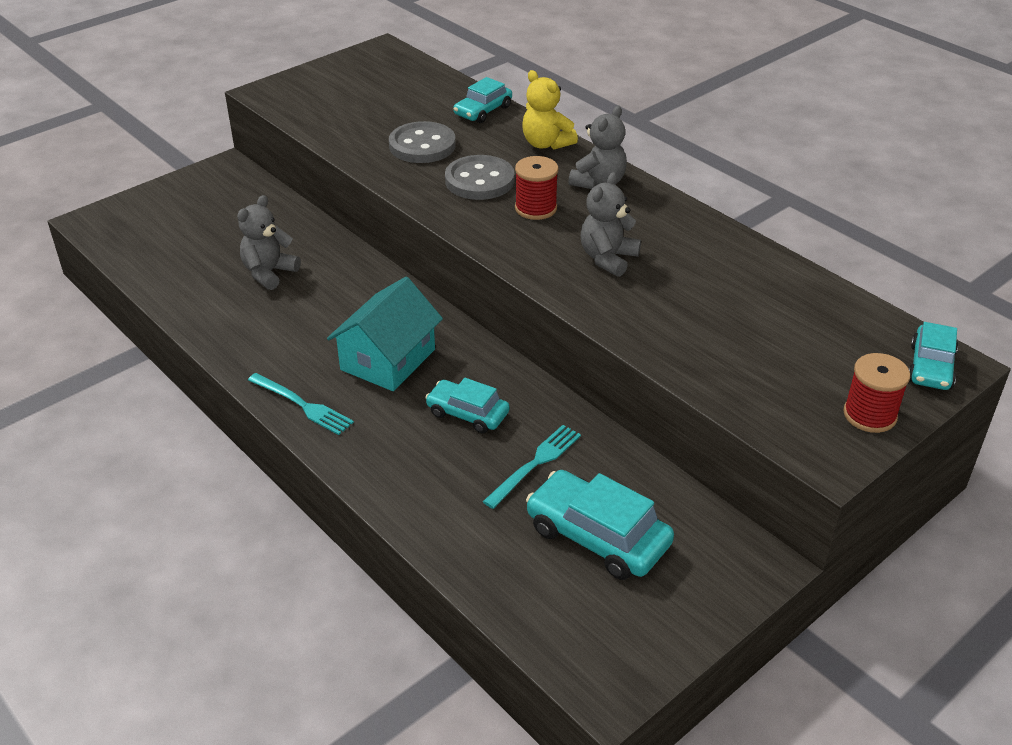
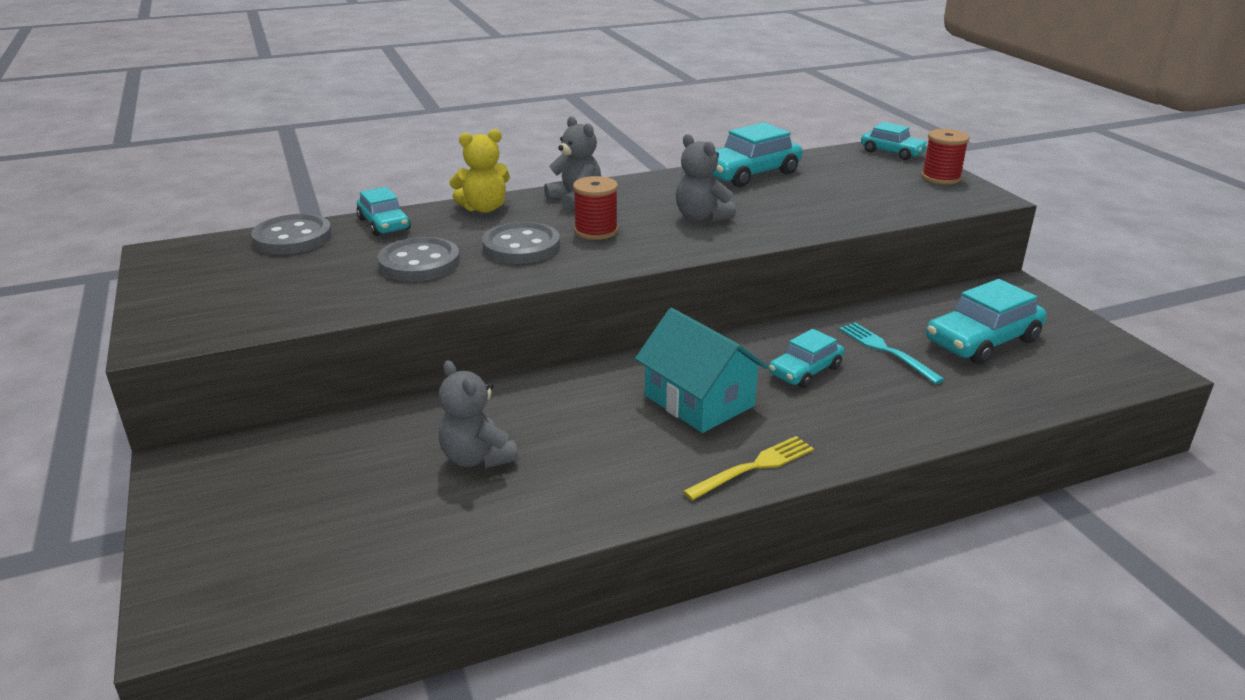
camera: 70 degrees left, 10 degrees down
(302, 405) = (754, 467): turquoise fork -> yellow fork
(434, 84) = (292, 238): none -> grey button
(755, 269) = (749, 173): none -> turquoise car

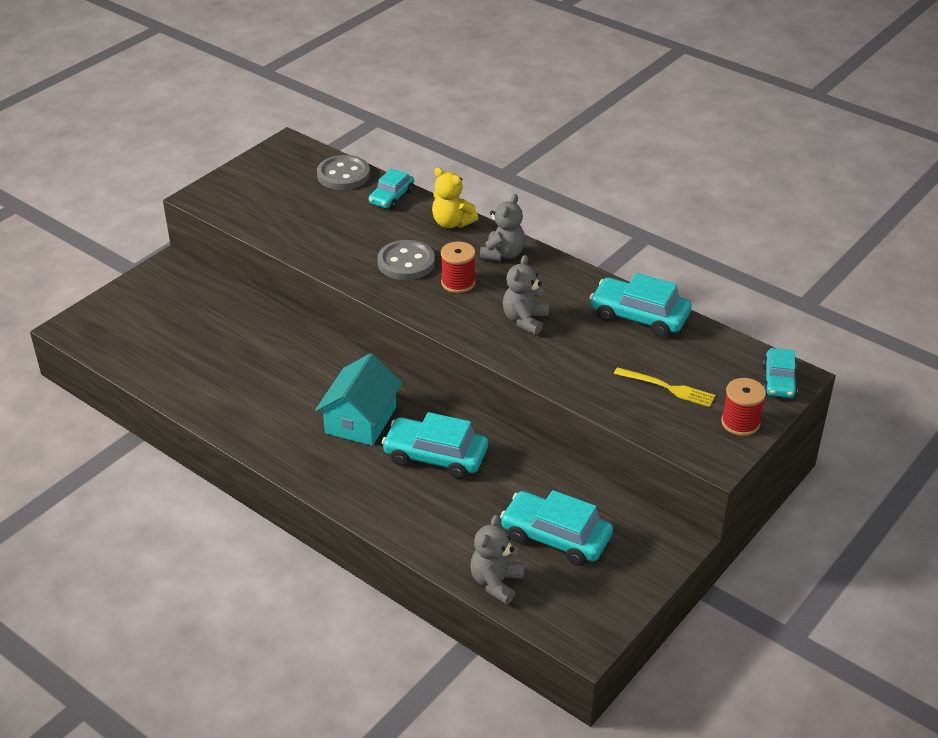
camera: 60 degrees right, 10 degrees up
(419, 263) = (350, 235): grey button -> none
(477, 458) = (240, 358): grey teddy bear -> grey teddy bear (496, 583)
(754, 467) = (304, 465): yellow fork -> yellow fork (668, 388)
(805, 371) = (435, 456): turquoise car -> turquoise car, size x1.59
(886, 351) = (497, 489): turquoise fork -> none

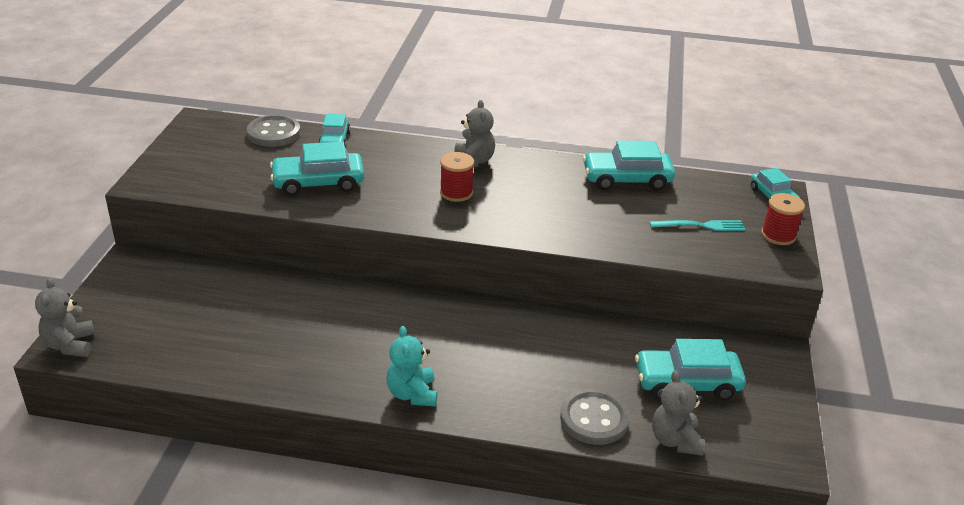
camera: 30 degrees left, 5 degrees down
(306, 459) = (412, 394): none -> turquoise teddy bear
(361, 420) = (434, 342): turquoise house -> none
(406, 262) = (395, 188): grey button -> grey button (594, 419)
(435, 456) = (528, 350): turquoise car -> turquoise car (318, 182)
(452, 223) = (407, 148): yellow teddy bear -> none
(525, 320) = (540, 207): grey teddy bear -> grey teddy bear (70, 345)
(668, 388) = (701, 226): yellow fork -> turquoise fork

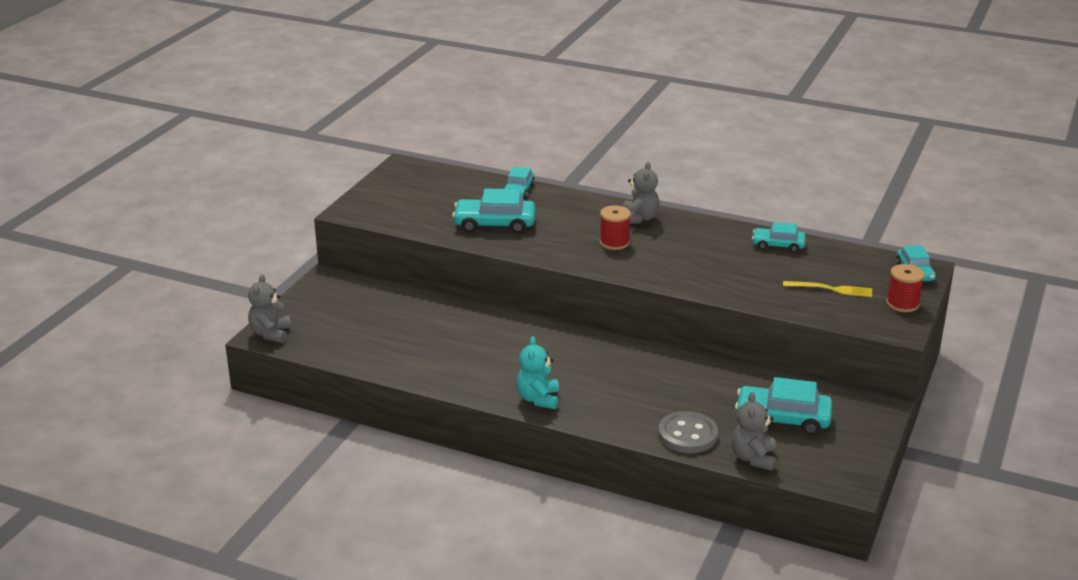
camera: 15 degrees right, 5 degrees down
(274, 133) = (466, 181): grey button -> none
(627, 179) = (778, 245): turquoise car -> turquoise car, size x0.63
(701, 226) = (831, 289): turquoise fork -> yellow fork

